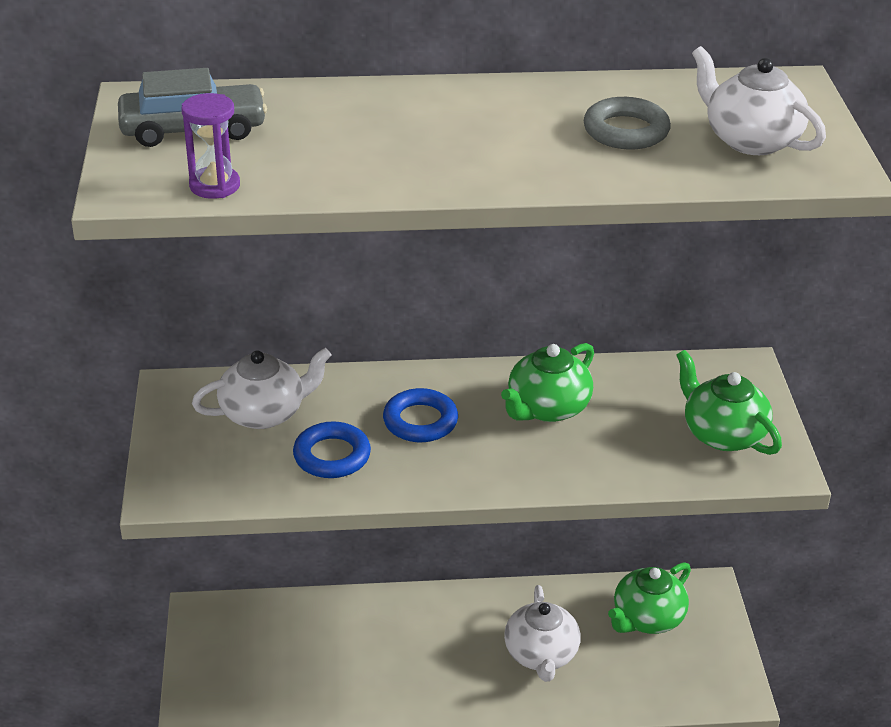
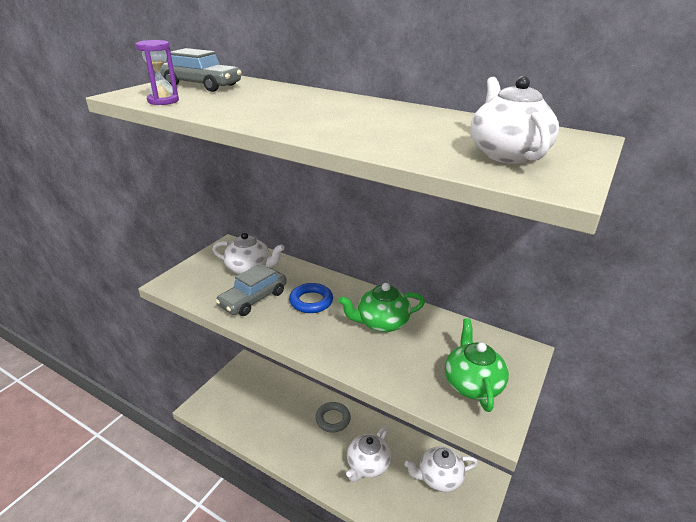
camera: 35 degrees right, 5 degrees down
(332, 456) = (253, 299): blue ring -> grey car
(626, 131) = (421, 131): grey ring -> grey ring (333, 419)
(647, 618) = (439, 477): green teapot -> white teapot

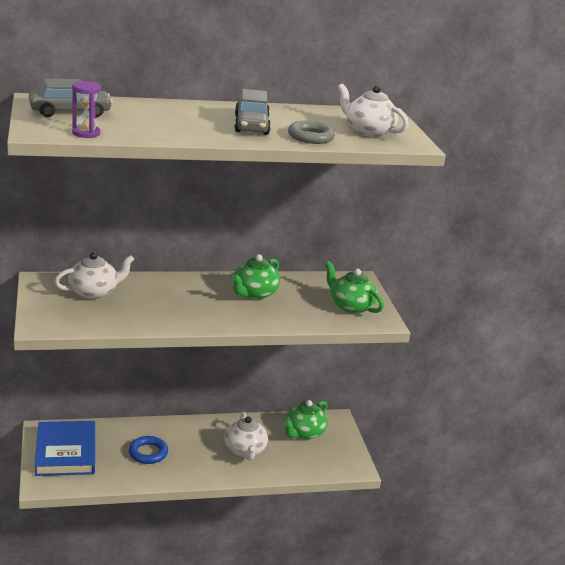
camera: 45 degrees left, 5 degrees down
(239, 389) = (66, 452): none -> blue book
(253, 299) = (135, 311): grey car -> grey car (251, 125)
(311, 301) = (184, 297): blue ring -> blue ring (148, 453)
(333, 419) = (183, 434): grey ring -> grey ring (310, 137)
(439, 477) = (304, 433): white teapot -> green teapot

